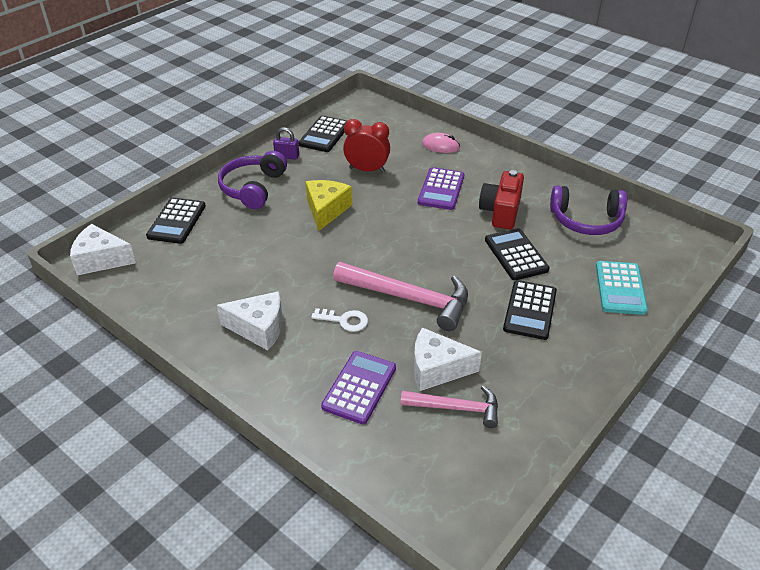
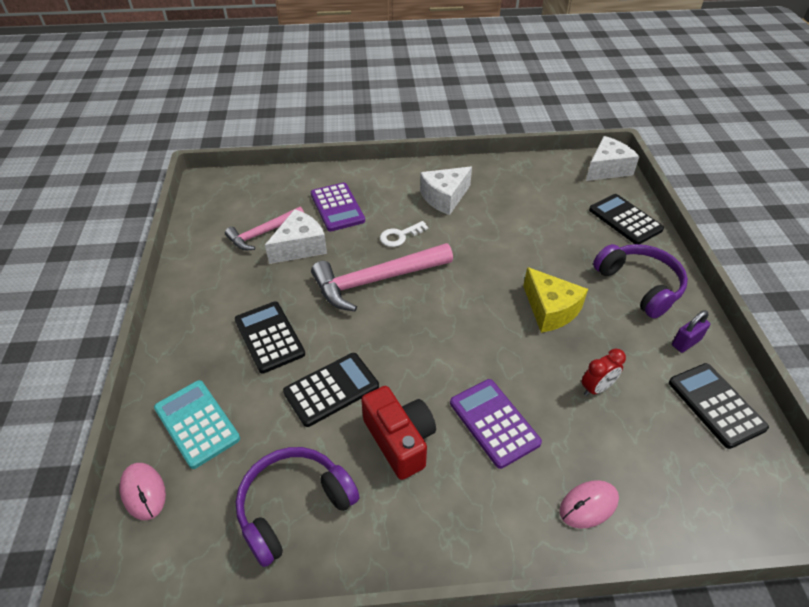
camera: 135 degrees right, 5 degrees up
(367, 170) = (596, 388): red clock -> red clock, size x0.65
(516, 255) = (331, 389): black calculator -> black calculator turned 60 degrees counterclockwise
(673, 273) = (143, 492): none -> pink mouse

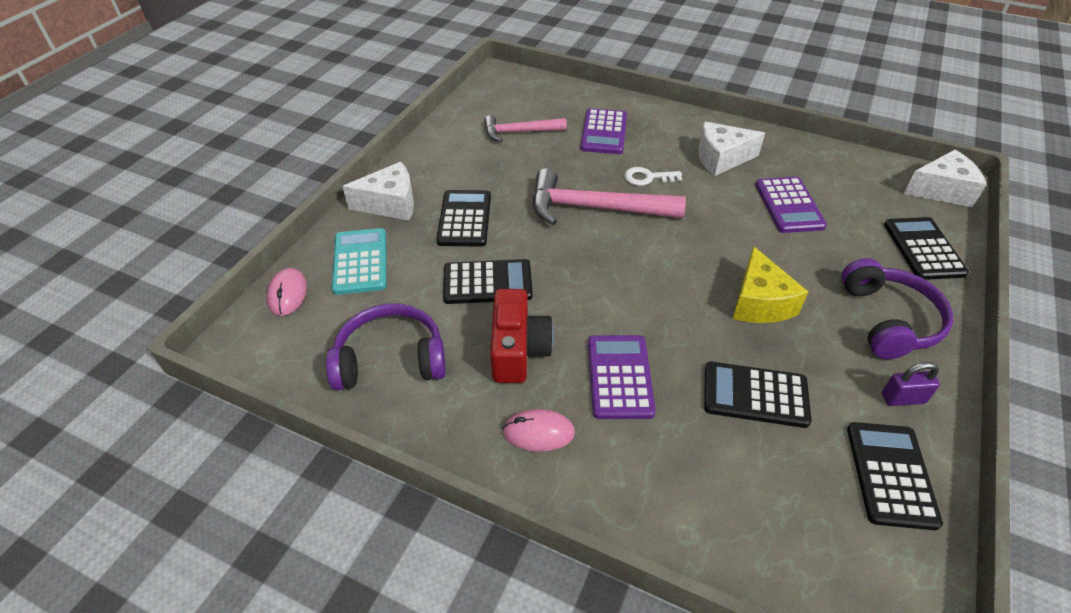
camera: 30 degrees right, 0 degrees up
(300, 247) = (544, 154): white cheese -> white cheese (390, 204)
(518, 220) = (789, 205): none -> purple calculator
(588, 505) = (662, 493): pink mouse -> pink mouse (538, 432)
(596, 388) = (755, 395): red clock -> black calculator

